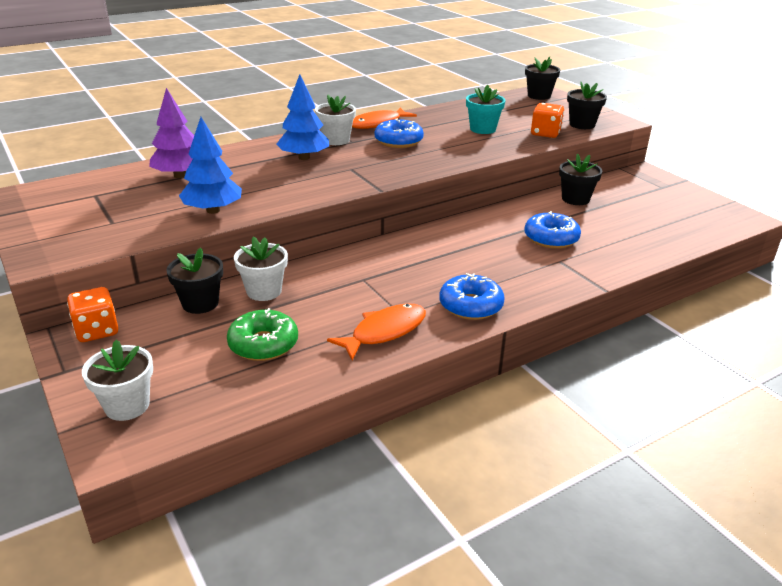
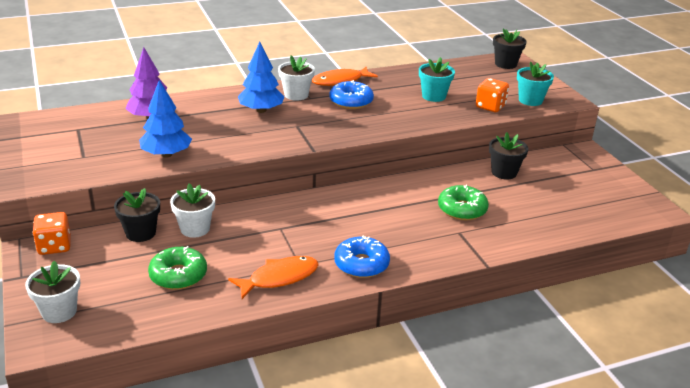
camera: 10 degrees right, 0 degrees up
(551, 238) = (462, 209): blue donut -> green donut
(582, 124) = (530, 100): black flower pot -> turquoise flower pot

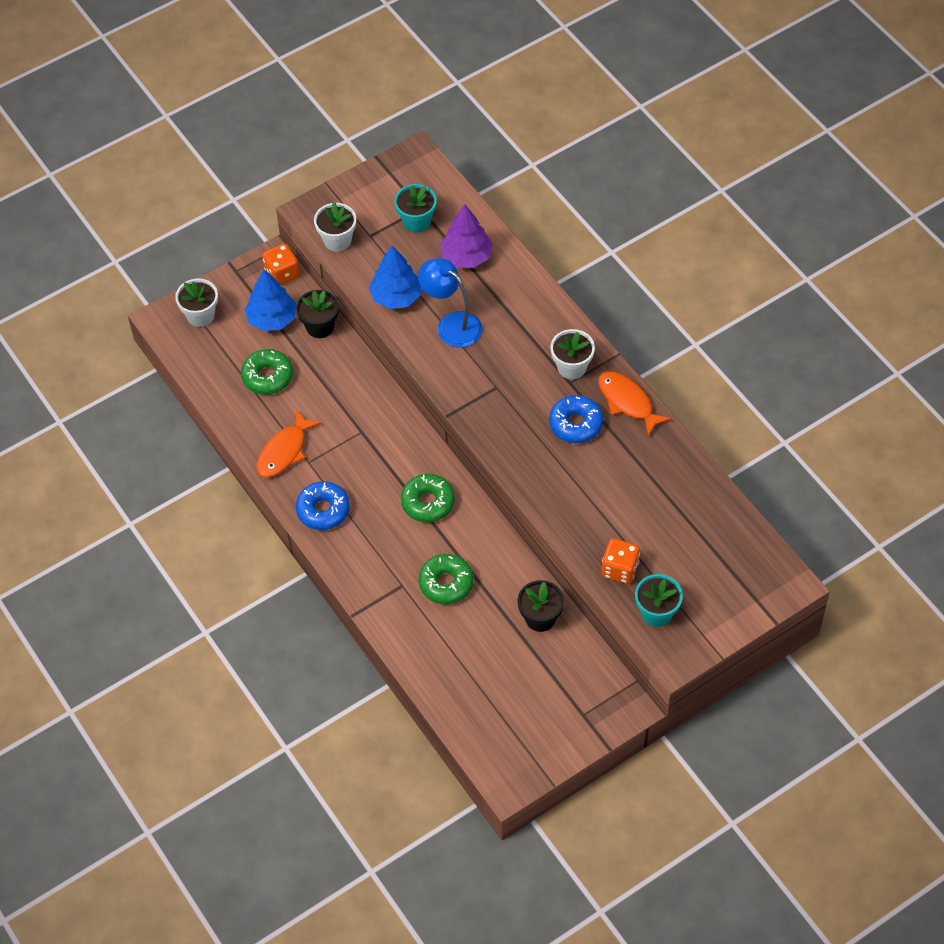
camera: 80 degrees right, 25 degrees up
(195, 229) = (339, 365): white flower pot -> white flower pot (337, 240)
(218, 134) = (452, 324): none -> blue lamp
(261, 110) = (520, 345): blue tree -> blue tree (272, 319)
(279, 278) = (284, 451): orange fish -> orange fish turned 75 degrees clockwise
(375, 205) = (428, 502): none -> green donut
(433, 96) = (625, 505): turquoise flower pot -> turquoise flower pot (416, 221)
(505, 64) = (764, 577): black flower pot -> none

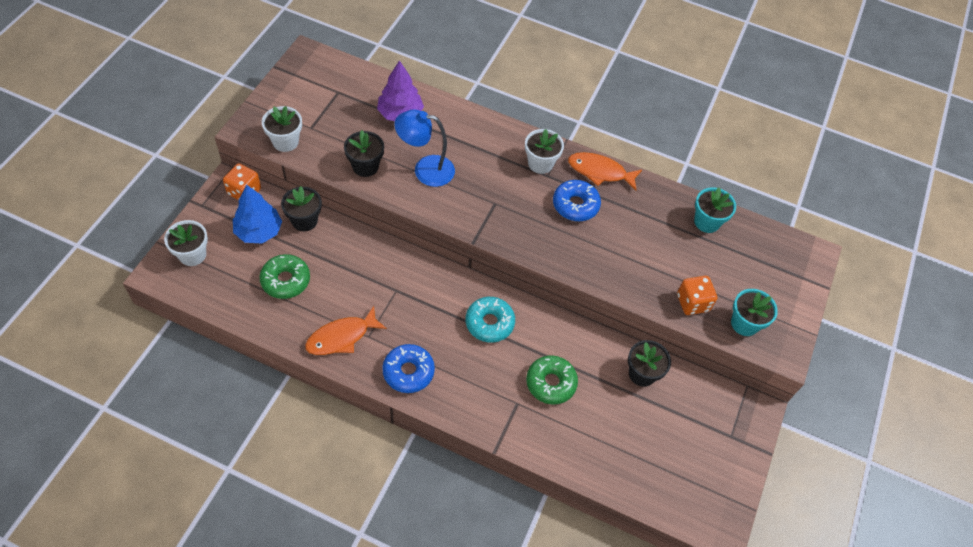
camera: 40 degrees left, 0 degrees up
(284, 451) = (341, 337): orange fish -> orange fish turned 60 degrees clockwise
(396, 296) = (365, 166): blue tree -> black flower pot
(416, 221) = (342, 103): turquoise flower pot -> turquoise flower pot (707, 222)
(428, 502) = (489, 323): green donut -> turquoise donut

